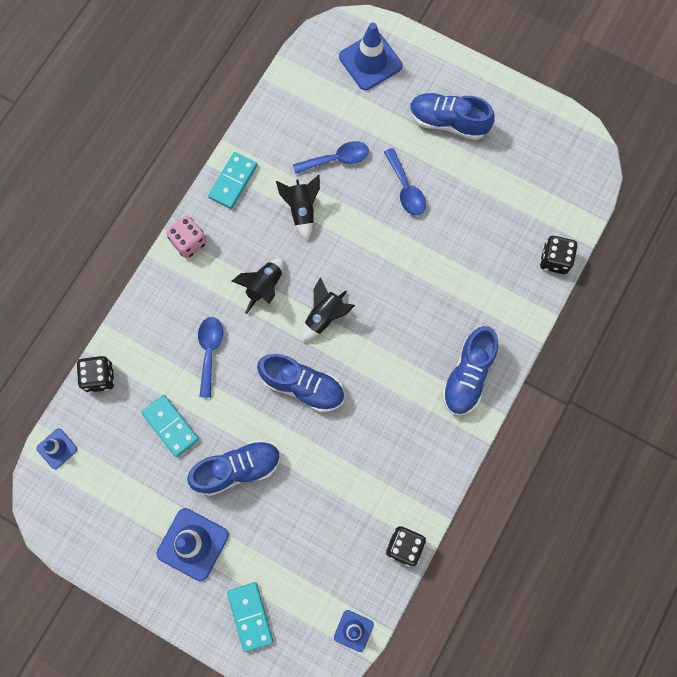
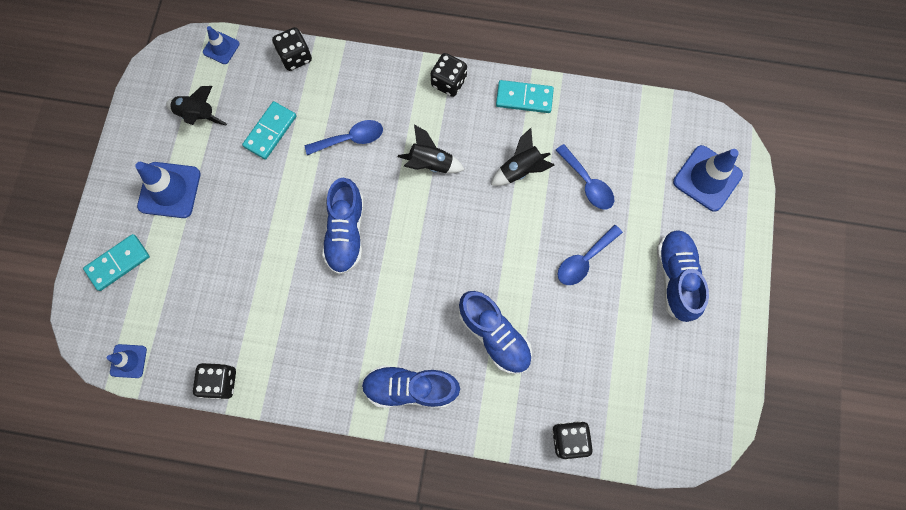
camera: 70 degrees right, 0 degrees up
(189, 242) = (449, 82): pink dice -> black dice
(237, 469) = (248, 203): blue shoe -> blue shoe (494, 335)
(324, 316) = (421, 228): black rocket -> black rocket (198, 115)

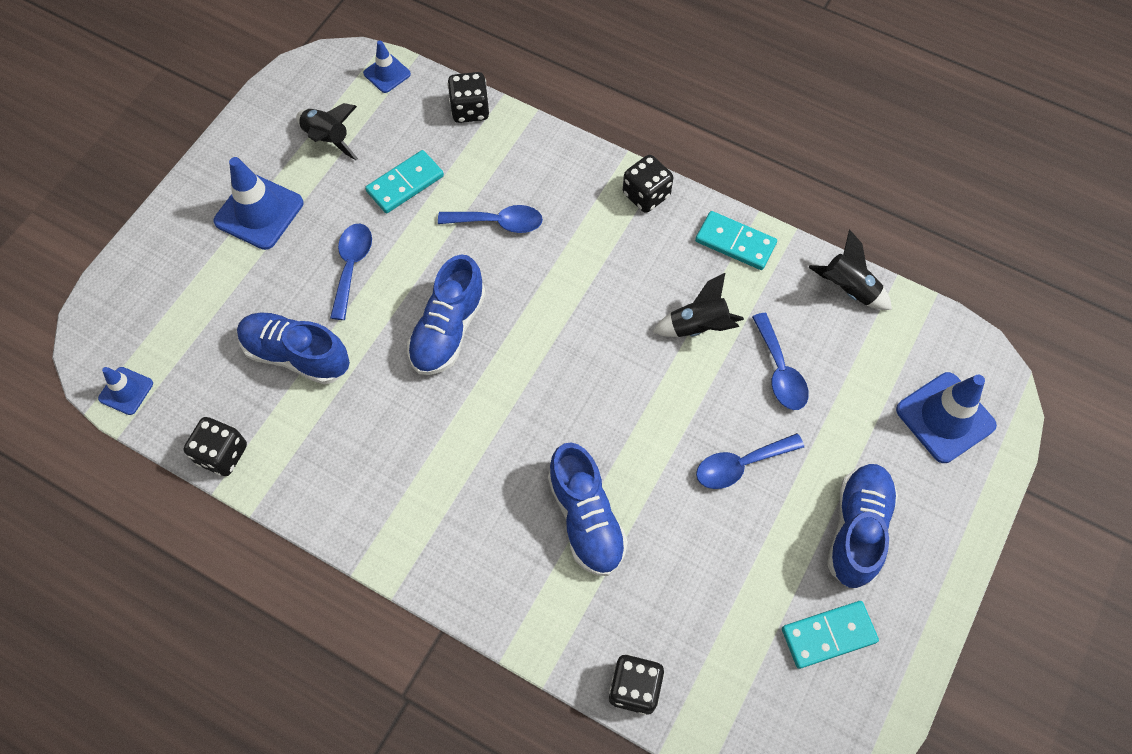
camera: 20 degrees right, 10 degrees down
(118, 263) = (164, 274): turquoise domino -> turquoise domino (828, 635)
(256, 208) = (352, 266): none -> blue spoon
(410, 388) = (452, 546): blue shoe -> blue shoe (296, 355)
(430, 163) = (586, 282): black rocket -> black rocket (848, 289)

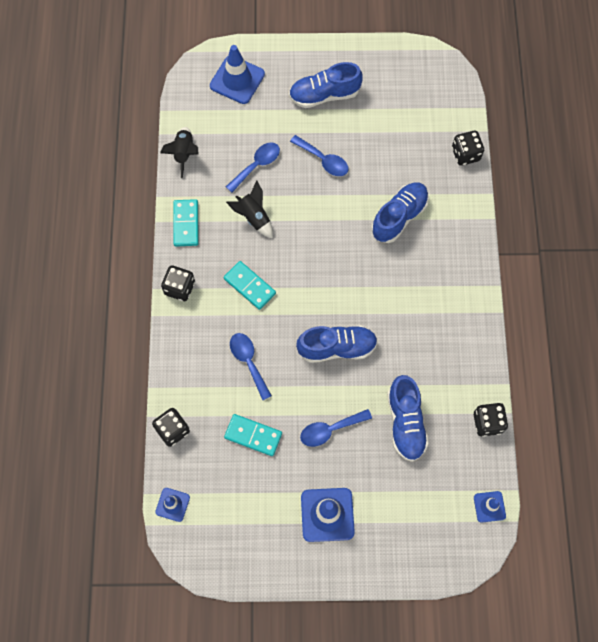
camera: 120 degrees left, 5 degrees up
(328, 139) = (247, 508): black rocket -> none
(828, 635) = (385, 86): turquoise domino -> turquoise domino (249, 286)

